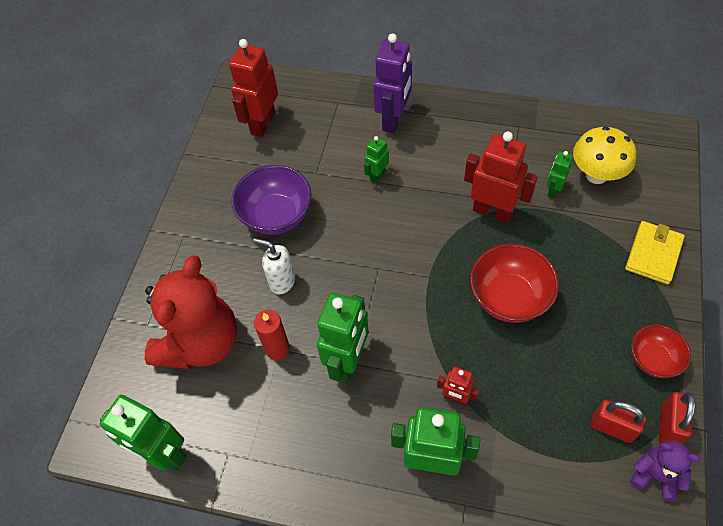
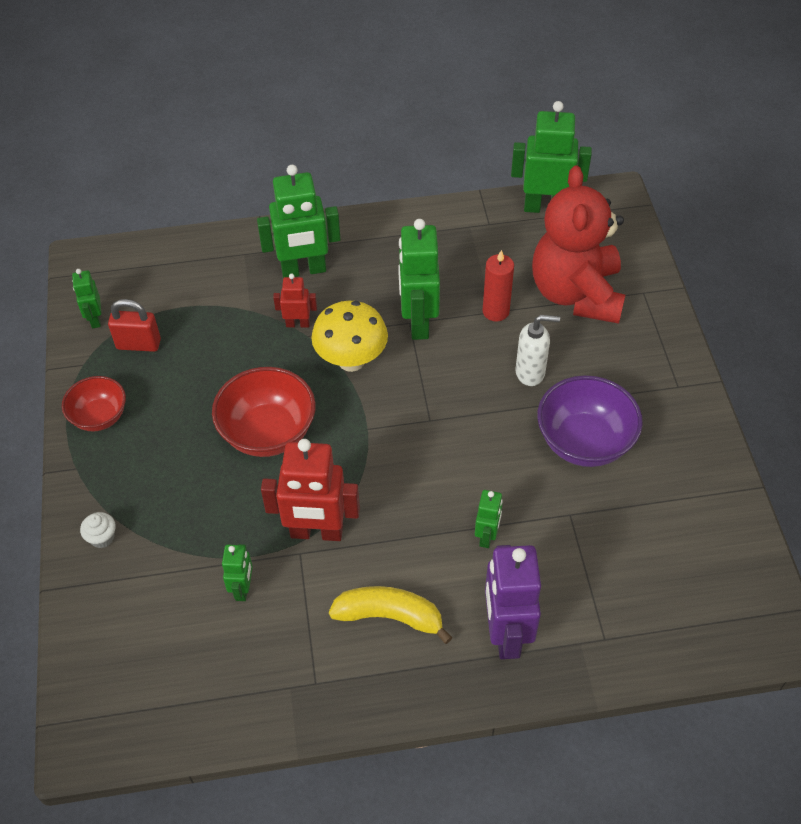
camera: 155 degrees right, 5 degrees down
(262, 123) = (690, 565): red robot -> none
(460, 147) = (390, 616): none -> yellow banana
(596, 175) = (186, 632): yellow mushroom -> yellow mushroom (351, 360)
(653, 254) = (102, 537): yellow wallet -> white cupcake
(655, 475) = (95, 319): purple teddy bear -> green robot
(668, 425) = (83, 362): red padlock -> none

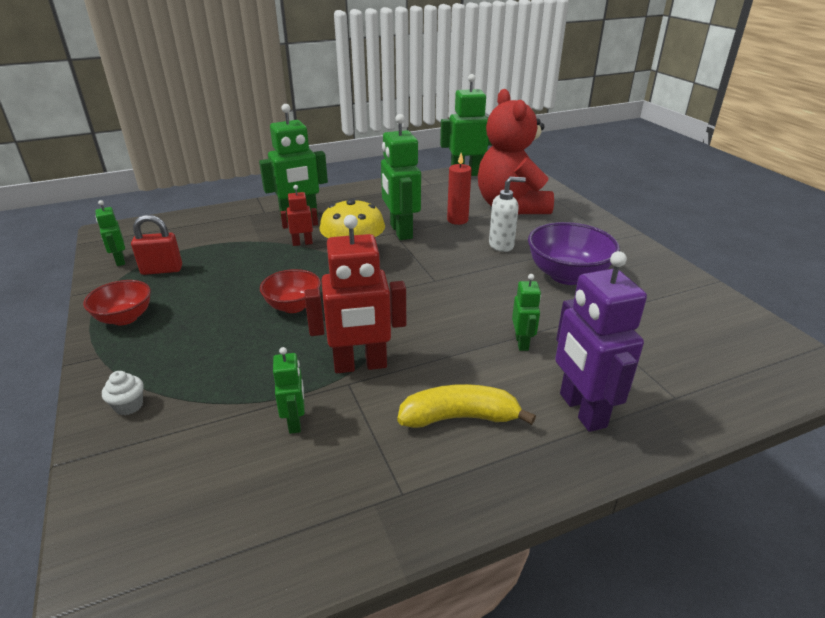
camera: 15 degrees left, 20 degrees down
(268, 433) = (293, 306): red bowl -> red bowl, size x0.63

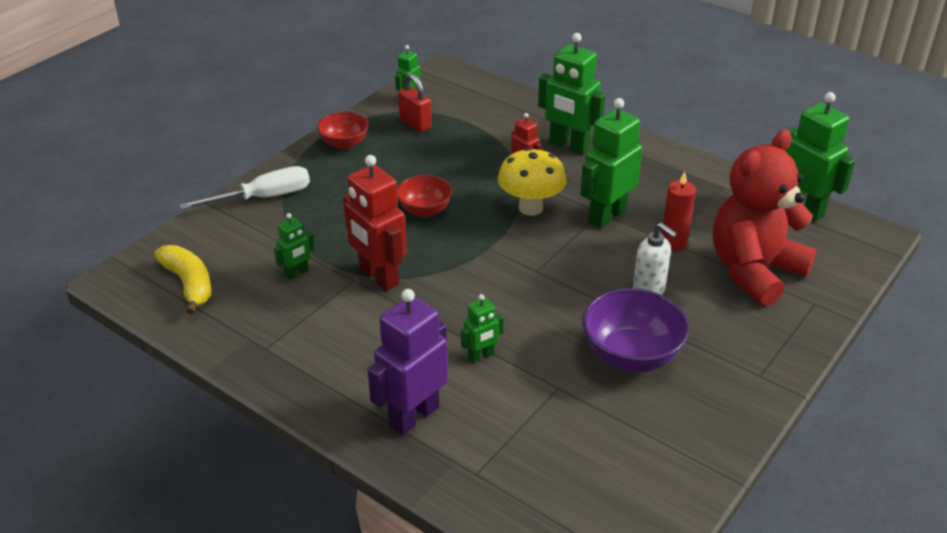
camera: 60 degrees right, 5 degrees up
(129, 406) = (263, 197): white cupcake -> white screwdriver
(460, 417) = (357, 350): yellow banana -> yellow banana (189, 284)

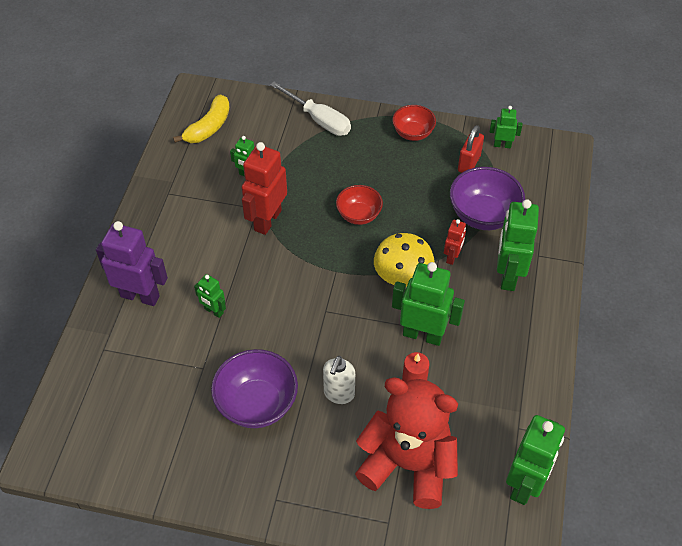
camera: 65 degrees right, 15 degrees up
(486, 136) = (483, 215): none -> purple bowl

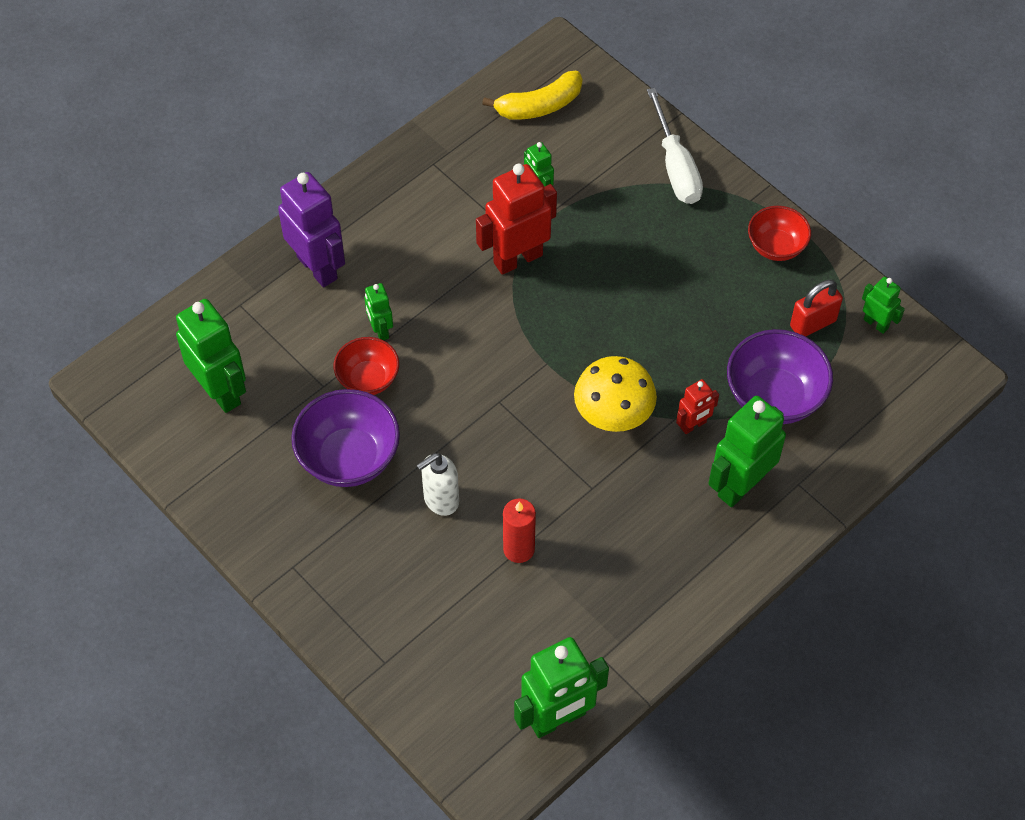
camera: 35 degrees right, 5 degrees up
(359, 215) = (626, 312): red bowl -> red bowl (368, 379)
(408, 464) = (452, 619): red teddy bear -> none
(423, 334) = (584, 493): green robot -> green robot (221, 391)

